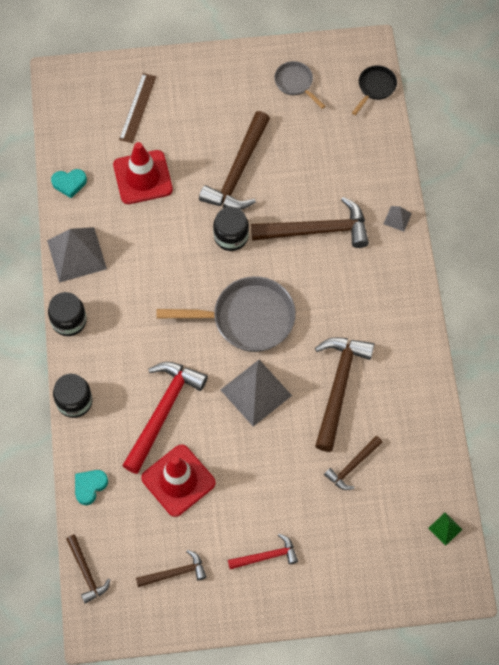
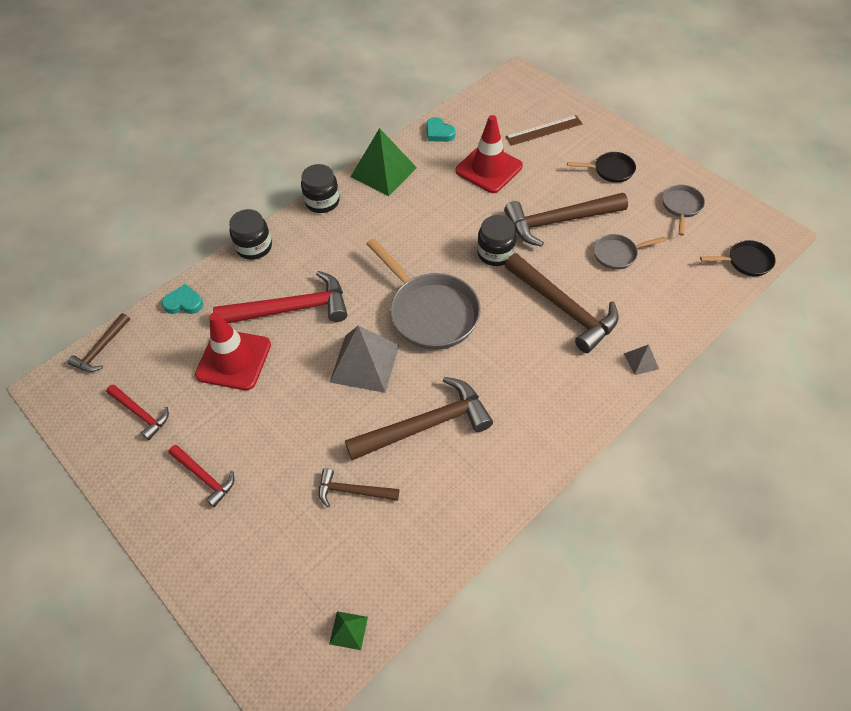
camera: 55 degrees right, 10 degrees down
(77, 254) = (383, 172): grey pyramid -> green pyramid
(175, 573) = (140, 414): brown hammer -> red hammer
(220, 98) = (610, 170): none -> black pan
(301, 159) = (617, 254): none -> grey pan

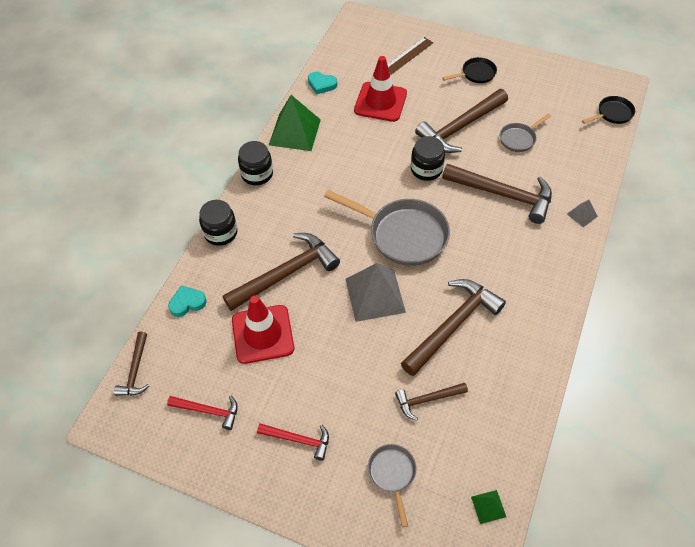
camera: 25 degrees left, 0 degrees up
(291, 309) = (286, 274): red hammer -> brown hammer
(681, 207) = (544, 86): grey pan -> grey pan (392, 474)

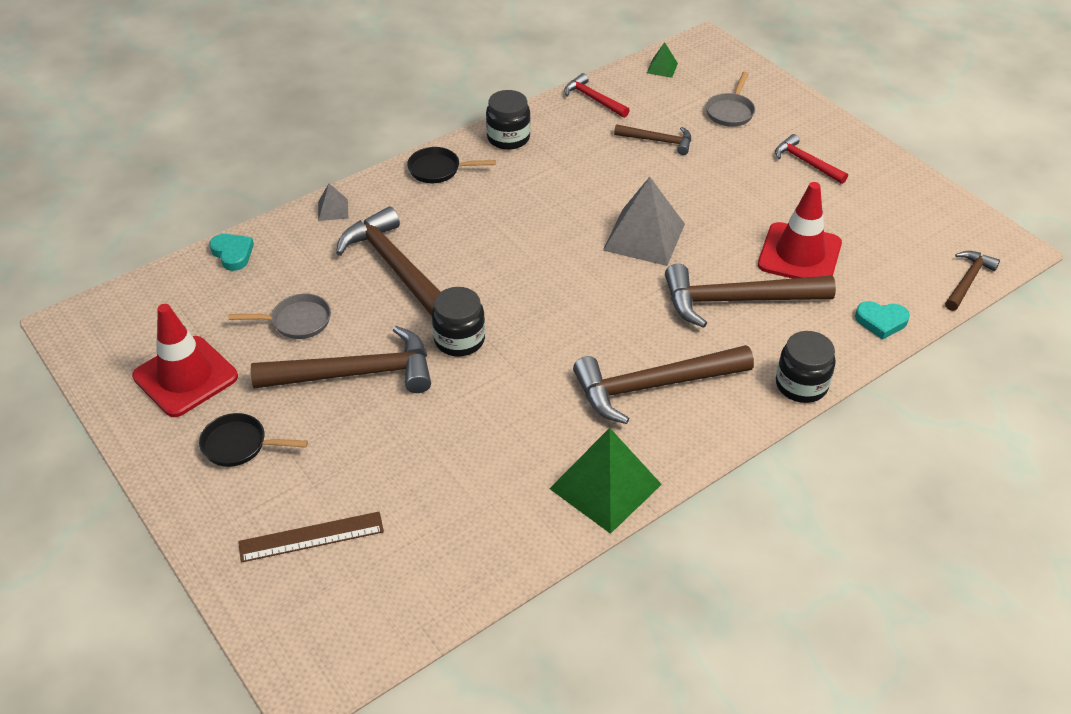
camera: 150 degrees left, 10 degrees down
(208, 411) = (892, 216): red hammer -> red hammer (593, 99)
(257, 174) = (705, 444): black jar -> black jar (508, 138)
(321, 84) = (499, 555): turquoise heart -> turquoise heart (232, 254)
(380, 102) = (430, 471): red traffic cone -> red traffic cone (185, 376)
(403, 235) = (560, 279): grey pan -> none
(453, 325) = (581, 179): brown hammer -> brown hammer (653, 386)
(612, 114) = (140, 295): black pan -> black pan (438, 169)

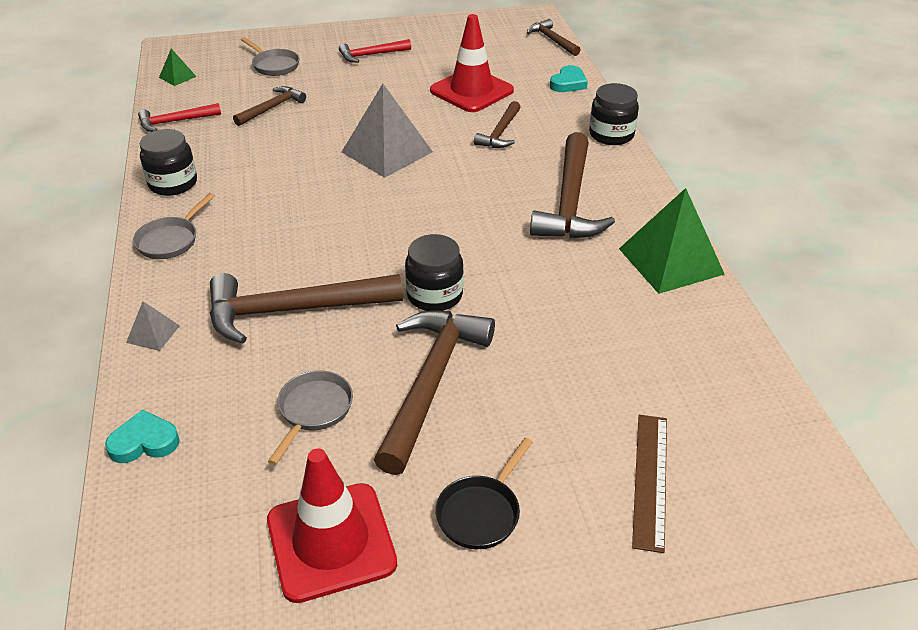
camera: 65 degrees left, 5 degrees down
(438, 169) = (170, 240): black pan -> grey pan
(737, 300) = (500, 133): brown hammer -> brown hammer, size x0.54

